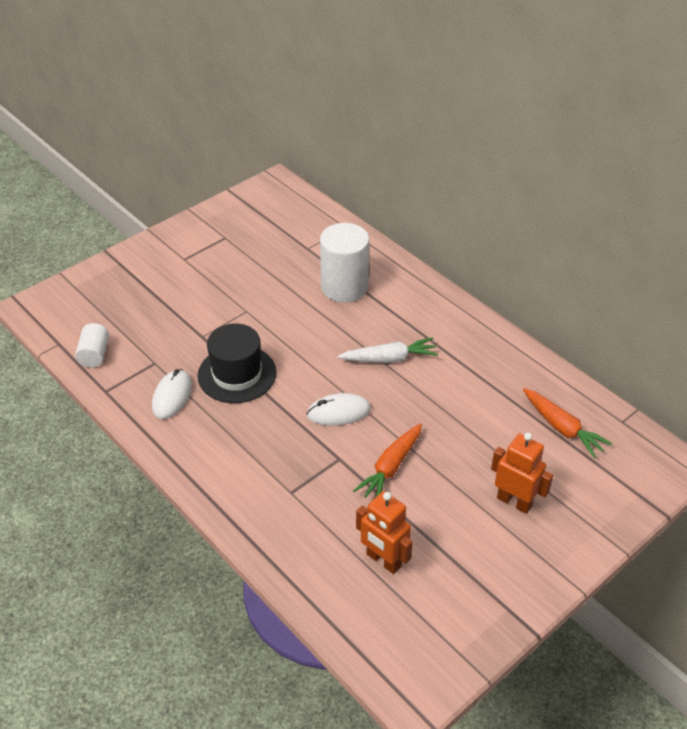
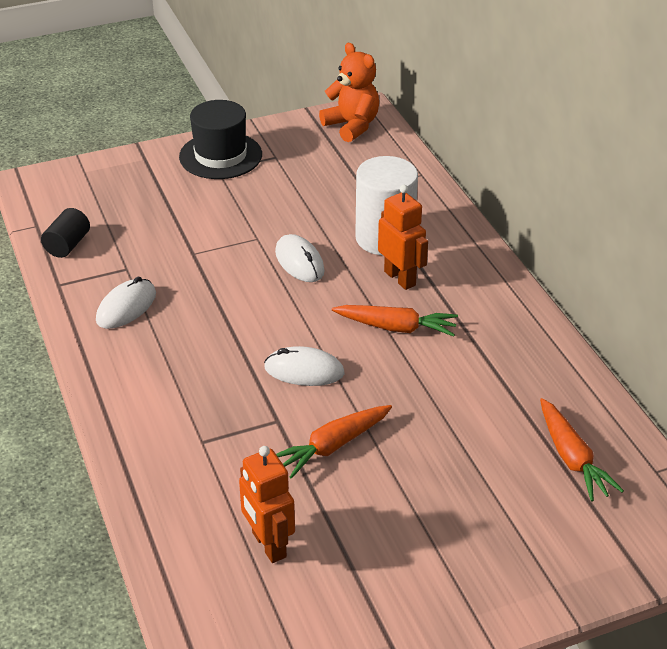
camera: 20 degrees right, 5 degrees down
(94, 354) = (67, 245): white cylinder -> black cylinder
(237, 374) = (210, 302): black hat -> black hat (220, 156)
(272, 197) = (352, 126): none -> orange teddy bear
(289, 323) = (299, 262): none -> white mouse
(389, 358) = (396, 327): white carrot -> orange carrot
(514, 501) = (464, 525): orange robot -> orange robot (400, 278)

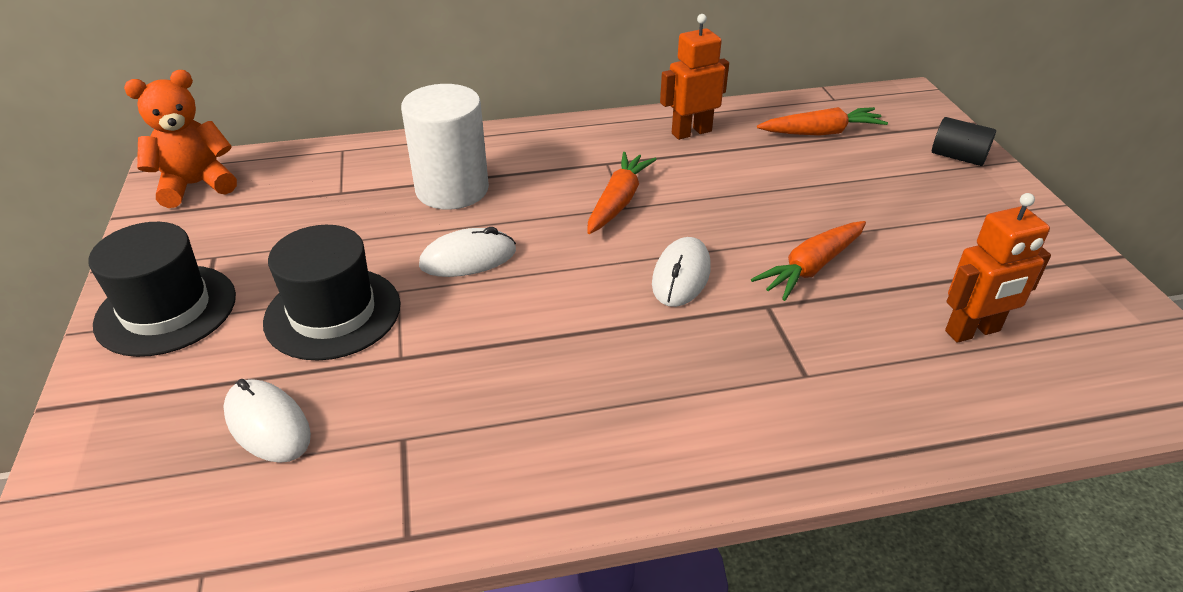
camera: 80 degrees left, 0 degrees up
(67, 245) = (295, 521): black cylinder -> black cylinder (958, 157)
(126, 307) = (504, 442): white mouse -> white mouse (268, 424)
(229, 217) = (333, 313): none -> black hat
(333, 446) = (811, 268): orange carrot -> orange carrot turned 75 degrees clockwise
(400, 278) = (532, 188): orange robot -> orange robot (691, 132)

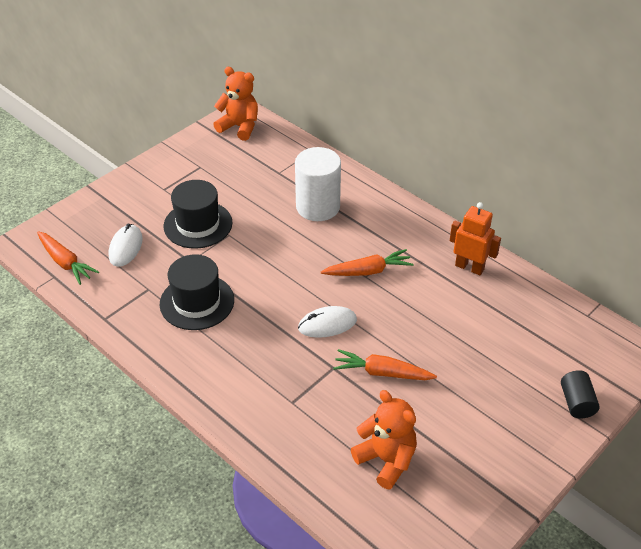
camera: 55 degrees right, 5 degrees up
(166, 310) = (159, 177): black hat -> black hat (197, 302)
(468, 258) = (271, 243): white mouse -> none
(821, 132) = (534, 325): orange carrot -> orange carrot (65, 262)
(973, 331) = (386, 460): orange robot -> orange teddy bear

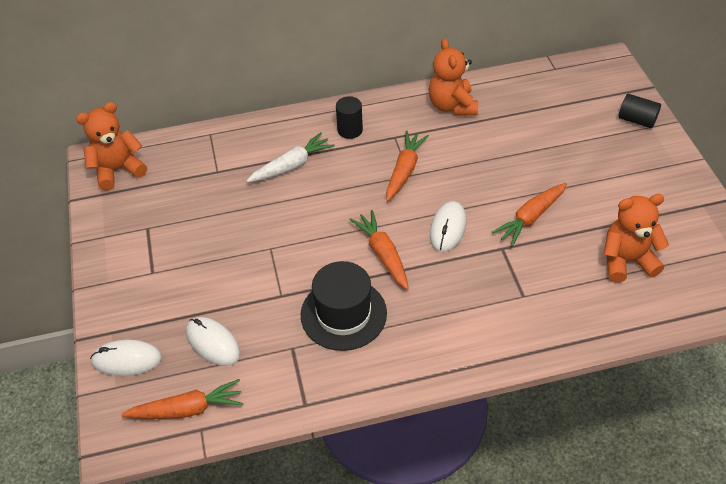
camera: 55 degrees left, 5 degrees up
(86, 215) = (127, 360): none -> white mouse
(198, 224) = (233, 266): black hat -> none
(270, 297) = (383, 254): none -> orange carrot
(318, 207) = (292, 165): white cylinder -> white carrot
(383, 220) = (350, 130): none -> black cylinder
(469, 267) = (452, 106): orange robot -> orange teddy bear

